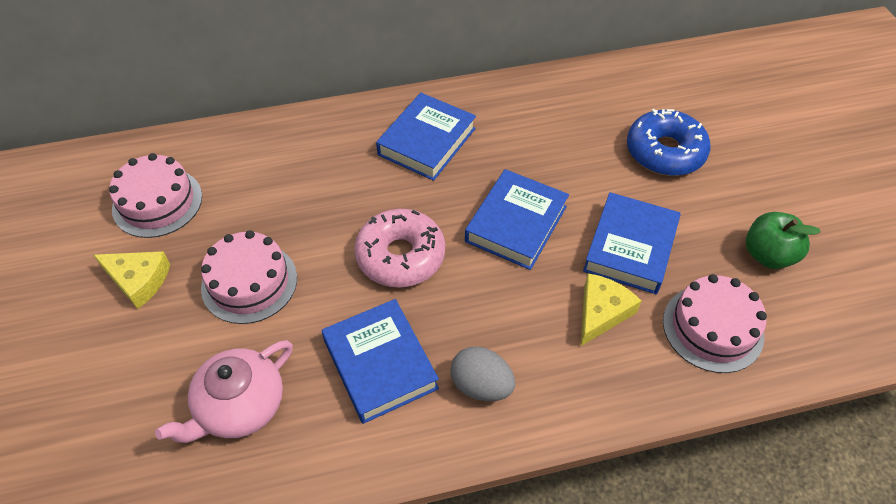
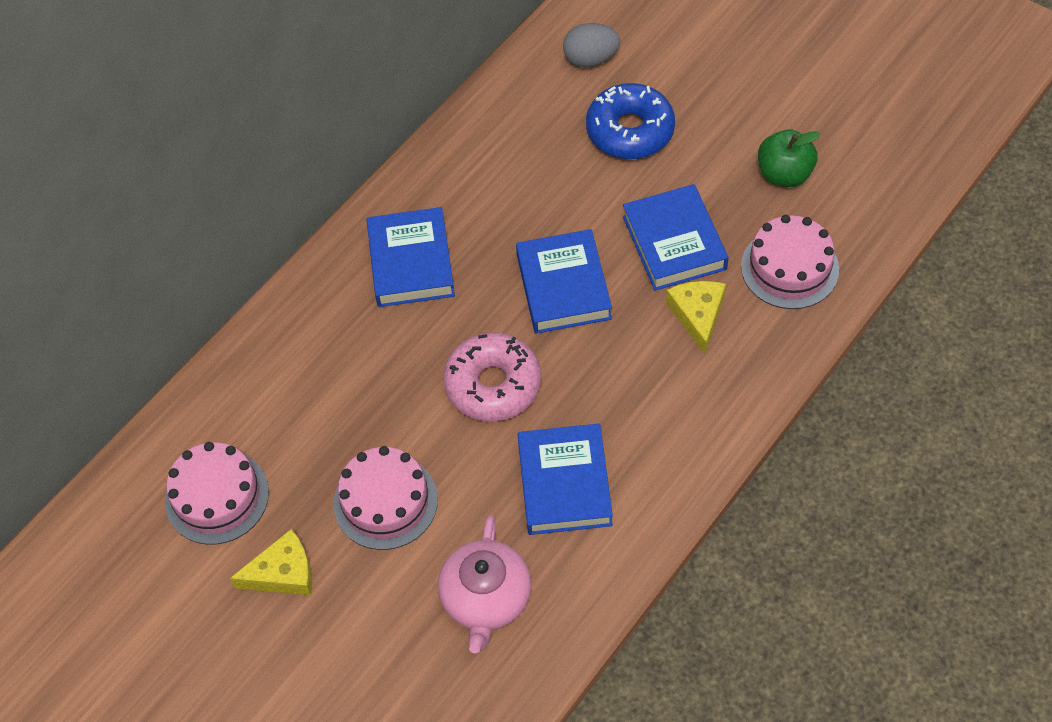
camera: 35 degrees left, 5 degrees up
(380, 364) = (564, 483): blue book -> blue book turned 60 degrees clockwise
(481, 385) = (658, 441): grey egg -> grey egg (590, 59)

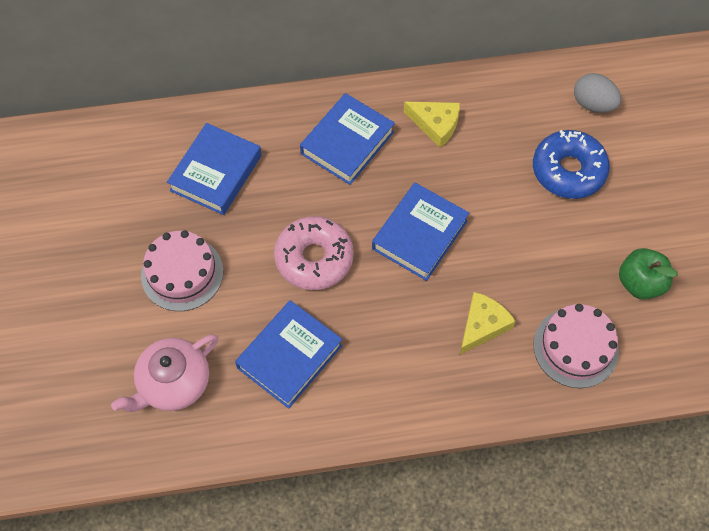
camera: 40 degrees right, 5 degrees up
(217, 496) = (101, 188): pink cake -> none
(283, 573) = (87, 264): yellow cheese -> yellow cheese (435, 125)
(674, 243) = (518, 266): blue book -> blue book (216, 173)

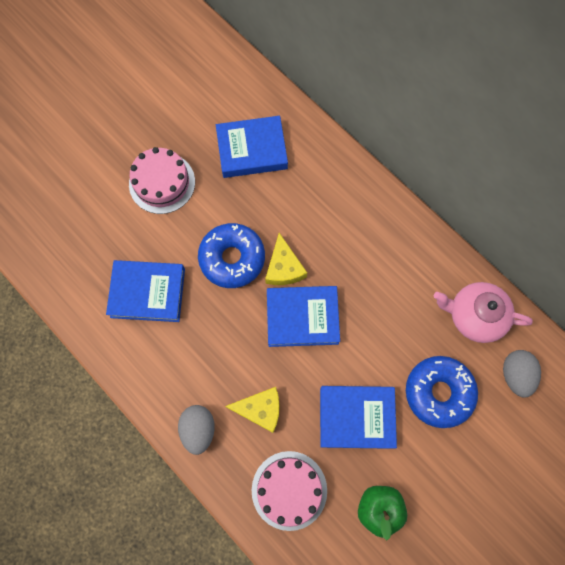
camera: 55 degrees right, 10 degrees up
(173, 383) = (81, 233): pink teapot -> pink teapot (474, 315)
(314, 258) = (232, 258): pink donut -> blue donut
(347, 143) = (340, 218): blue book -> blue book (356, 417)
(435, 125) = (403, 269): yellow cheese -> yellow cheese (284, 267)
(464, 393) = (198, 429): none -> grey egg

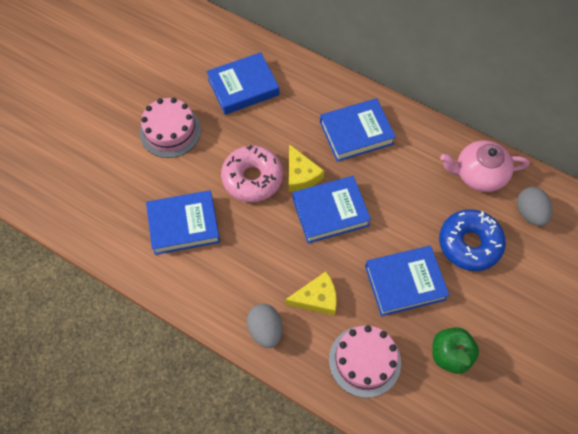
camera: 15 degrees left, 10 degrees down
(232, 258) = (252, 178): blue donut -> pink donut
(357, 234) = (356, 133): none -> blue book

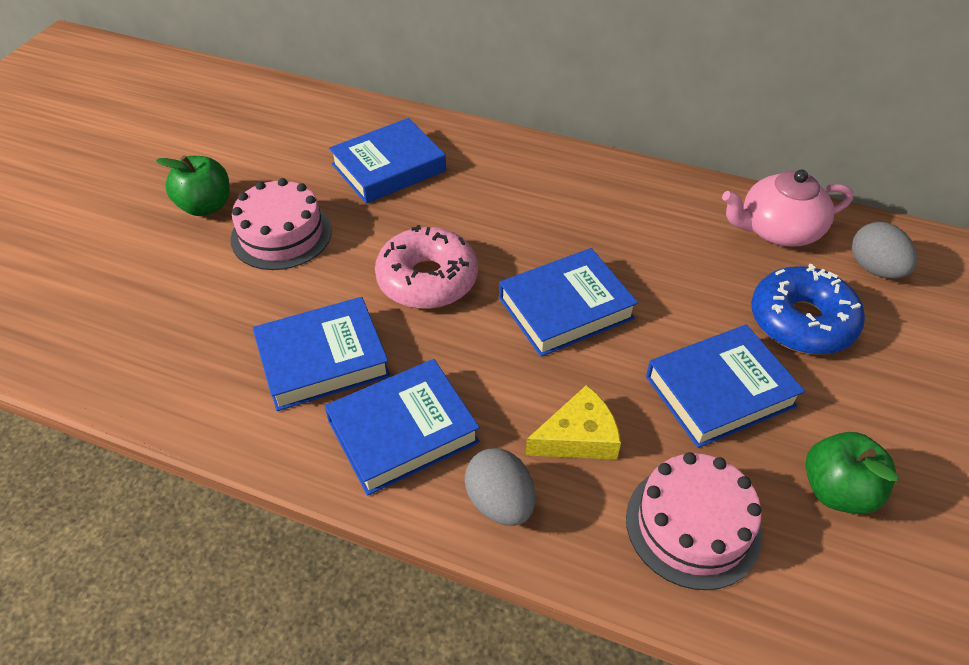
camera: 10 degrees left, 15 degrees down
(127, 102) = (205, 206): none -> green apple
(301, 175) = (505, 265): yellow cheese -> none
(356, 133) = (576, 202): blue book -> blue book (403, 431)

